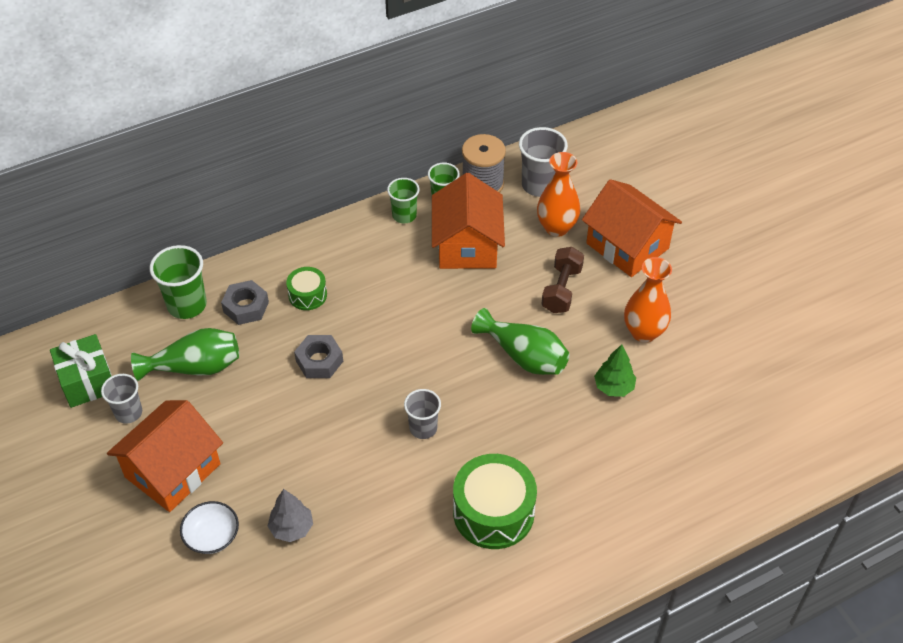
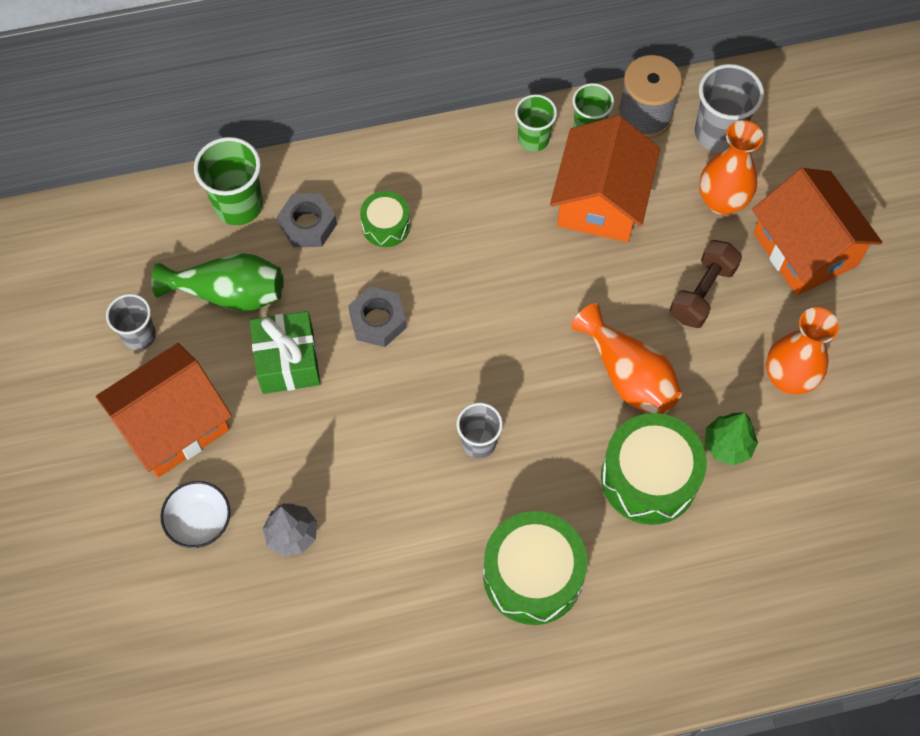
camera: 15 degrees right, 15 degrees up
(87, 381) = (101, 282): green gift -> green gift (288, 361)
(524, 356) = (628, 375): green vase -> orange vase
(562, 423) = (649, 478): none -> green drum

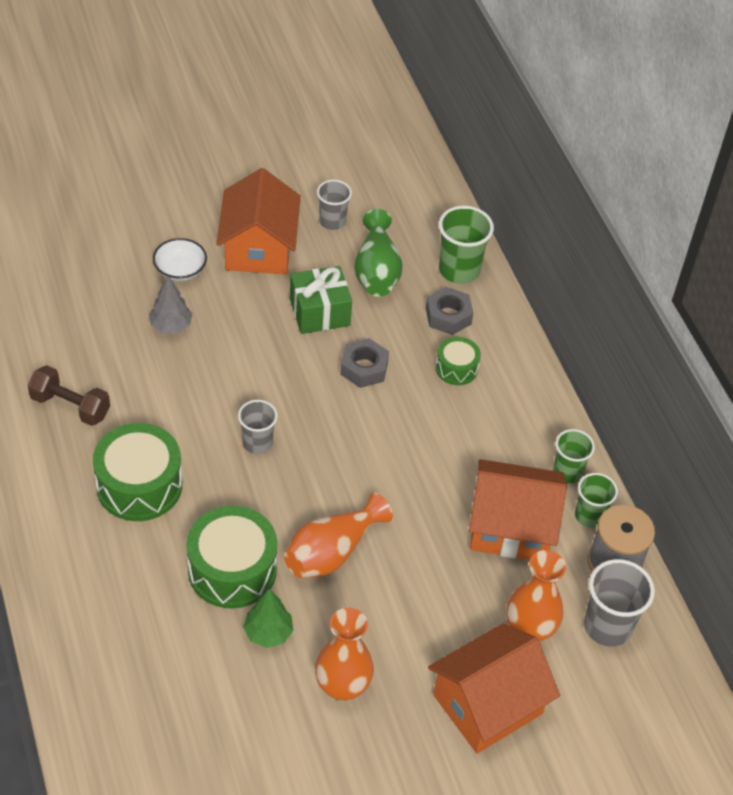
camera: 80 degrees right, 15 degrees down
(173, 424) = (259, 248): orange house -> orange house turned 45 degrees clockwise
(702, 292) = (425, 612): brown dumbbell -> brown dumbbell (70, 406)

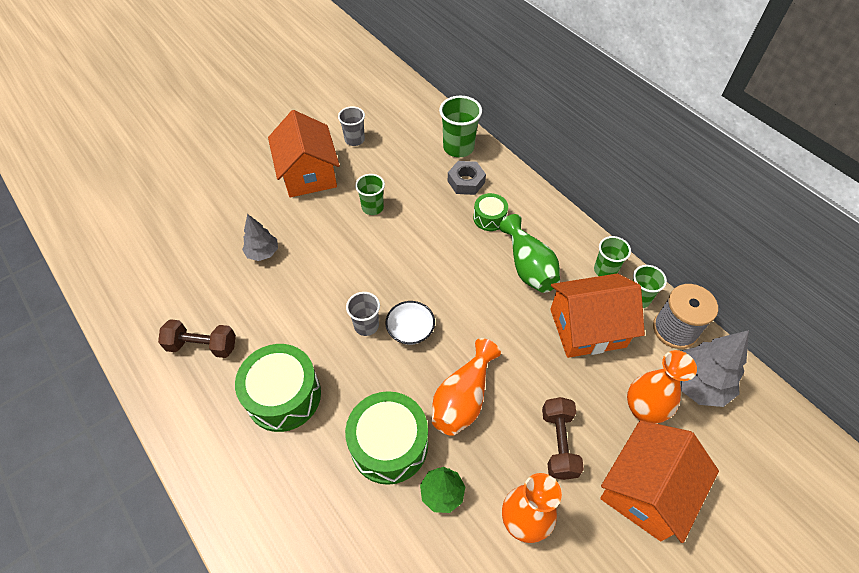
camera: 15 degrees left, 5 degrees up
(180, 270) = (255, 207): white bowl -> white bowl (410, 330)
(319, 312) = (372, 207): green gift -> green cup
(364, 368) = (423, 239): grey nut -> none
(376, 271) = (401, 165): green vase -> green vase (528, 267)
(415, 630) = (558, 443): none -> brown dumbbell
(607, 626) = (698, 384): grey cup -> grey tree

